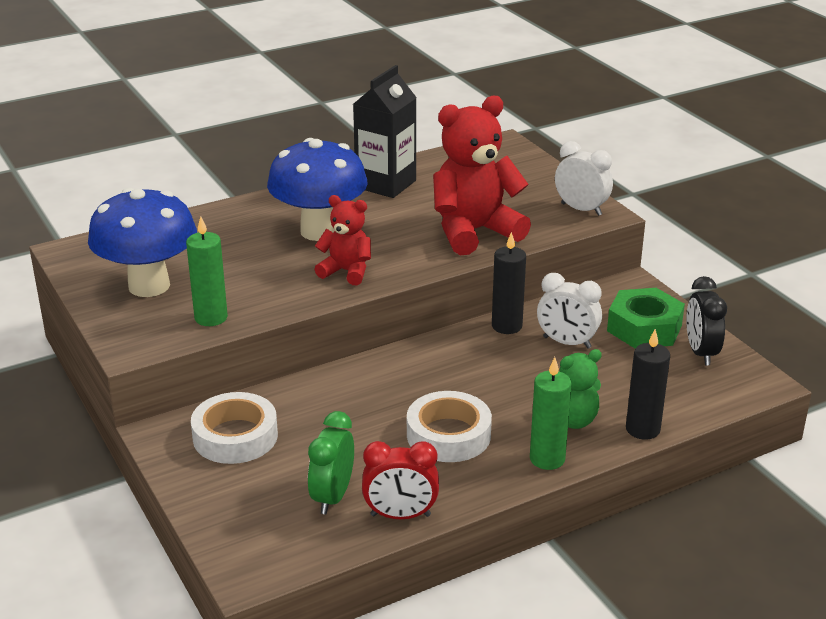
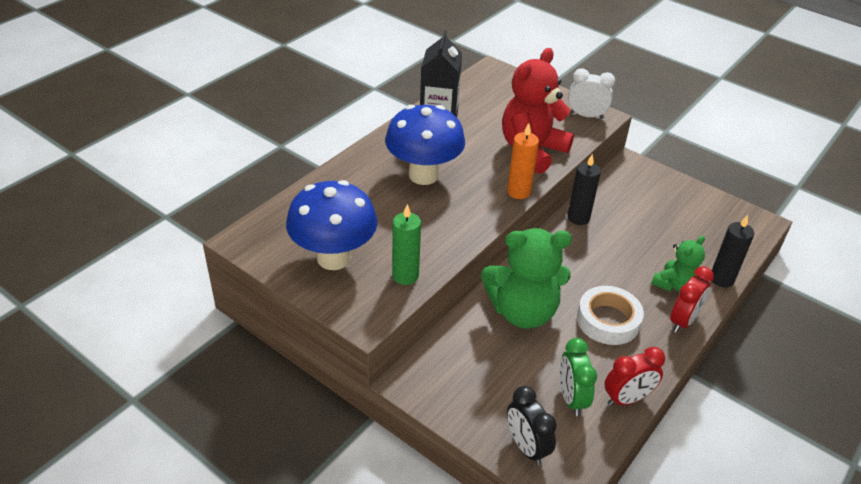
camera: 25 degrees left, 10 degrees up
(235, 436) = (465, 367): white tape -> none
(346, 271) = (471, 207): red teddy bear -> none
(350, 402) = (522, 312): none -> green teddy bear
(418, 268) = (518, 192): none -> orange candle
(547, 459) = (683, 321): green candle -> red clock
(567, 342) = (626, 221): white clock -> none
(644, 328) = (664, 197): green nut -> none
(700, 352) = (710, 208): black clock -> black clock (526, 447)

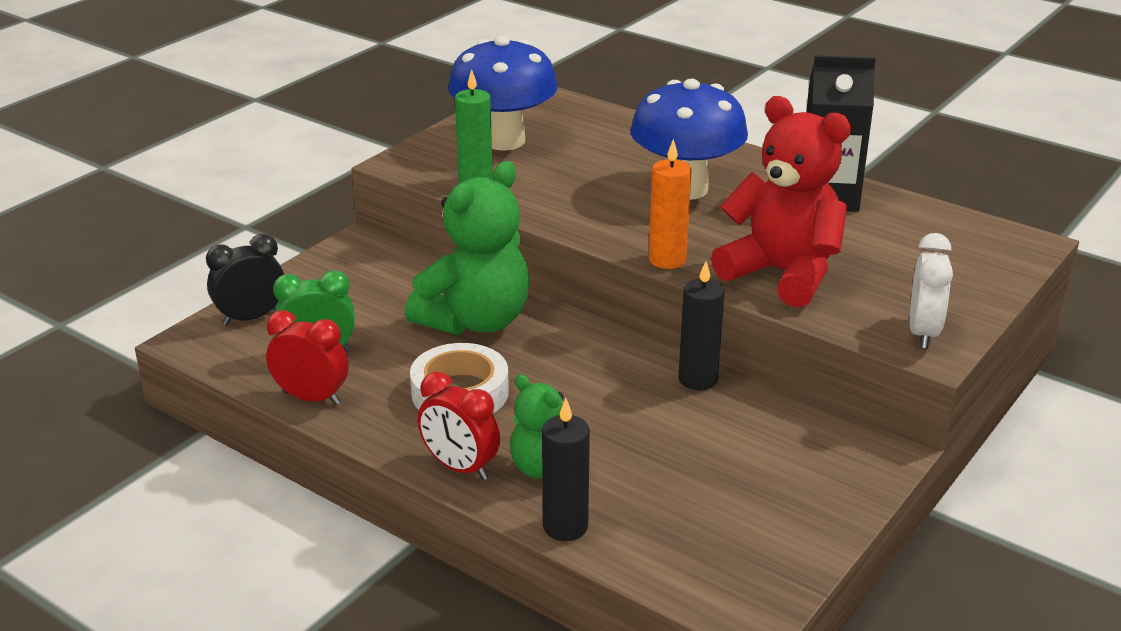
camera: 90 degrees right, 10 degrees down
(522, 312) = (476, 321): green teddy bear -> green teddy bear turned 135 degrees counterclockwise
(627, 399) = (311, 398): red clock -> red clock turned 135 degrees clockwise

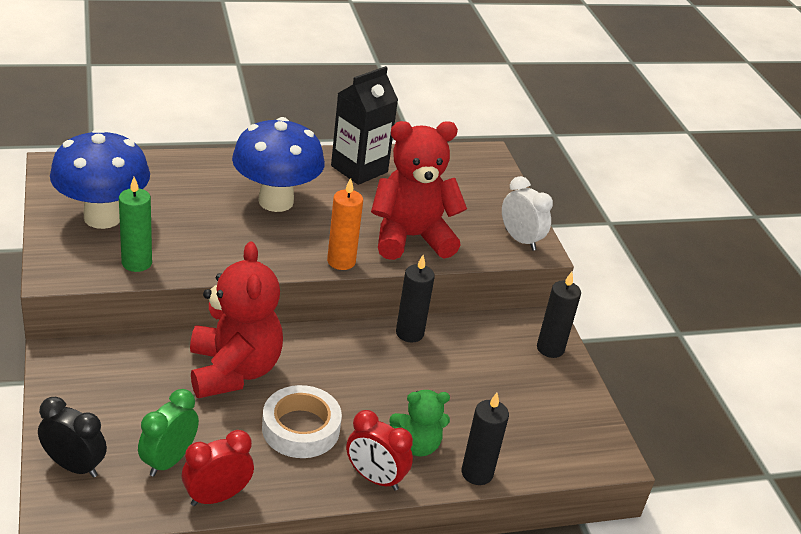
camera: 55 degrees left, 5 degrees up
(251, 317) = (74, 466): black clock -> black clock turned 105 degrees clockwise
(460, 467) = (375, 478): red clock -> red clock turned 45 degrees clockwise
(476, 321) = (233, 371): green teddy bear -> red teddy bear
(848, 478) = (550, 348): none -> black candle

